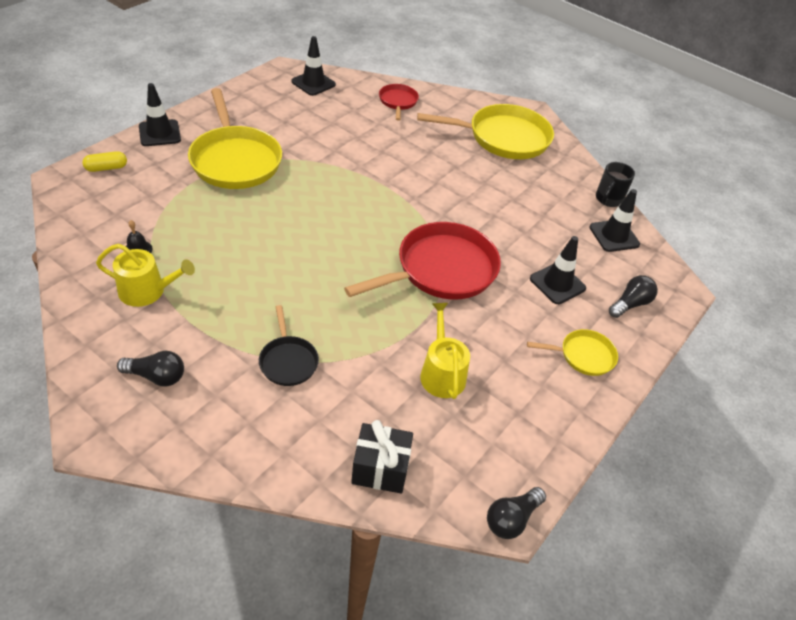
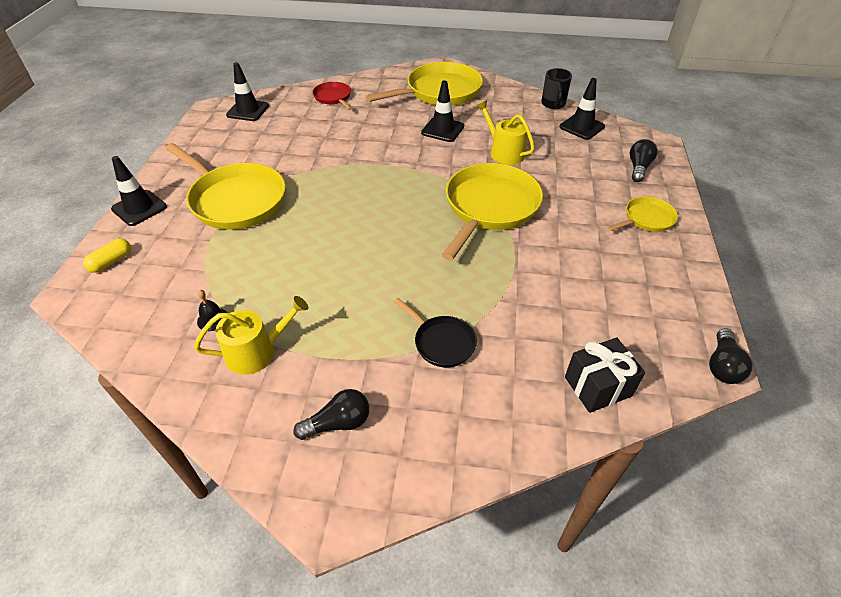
camera: 25 degrees left, 0 degrees up
(441, 270) = (489, 207): red pan -> yellow pan
(442, 373) = (567, 284): yellow watering can -> yellow watering can (504, 152)
(557, 283) = (579, 177): black traffic cone -> black traffic cone (442, 130)

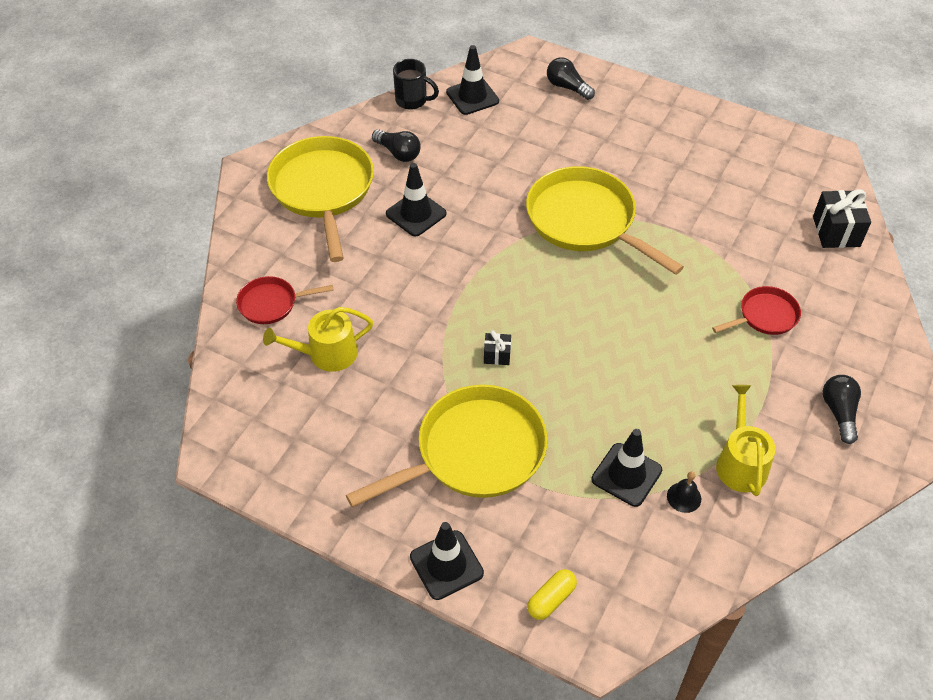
camera: 70 degrees left, 5 degrees up
(111, 262) = (551, 599): yellow capsule -> yellow capsule turned 75 degrees clockwise
(248, 110) = (250, 411): black traffic cone -> black traffic cone (626, 475)
(327, 192) = (497, 355): none -> black gift
(441, 342) = (765, 316): black pan -> red pan
(504, 152) = (490, 176): yellow watering can -> yellow watering can (326, 354)
(646, 219) = (648, 116): yellow pan -> none
(722, 365) = (832, 152): black light bulb -> black light bulb (398, 153)

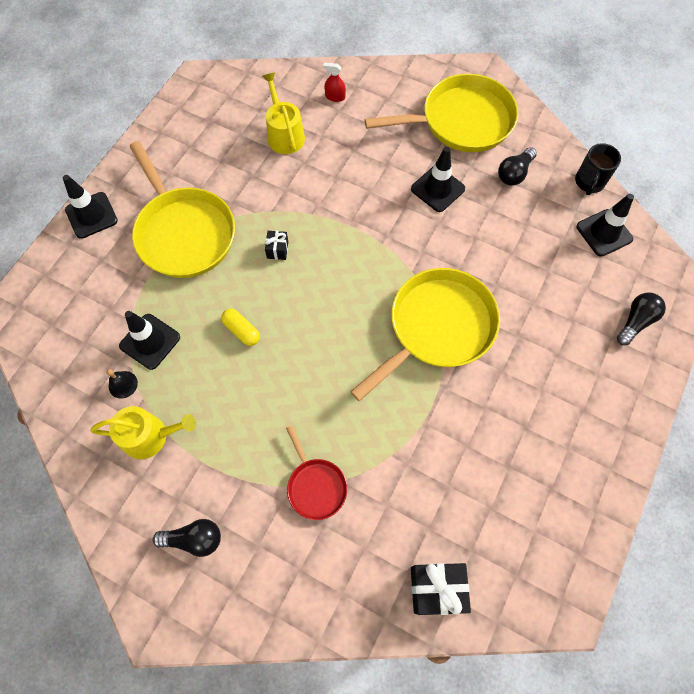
camera: 90 degrees right, 15 degrees up
(271, 303) = (335, 97): red pan -> red spray bottle
(551, 599) = (52, 281): yellow capsule -> yellow capsule (241, 330)

